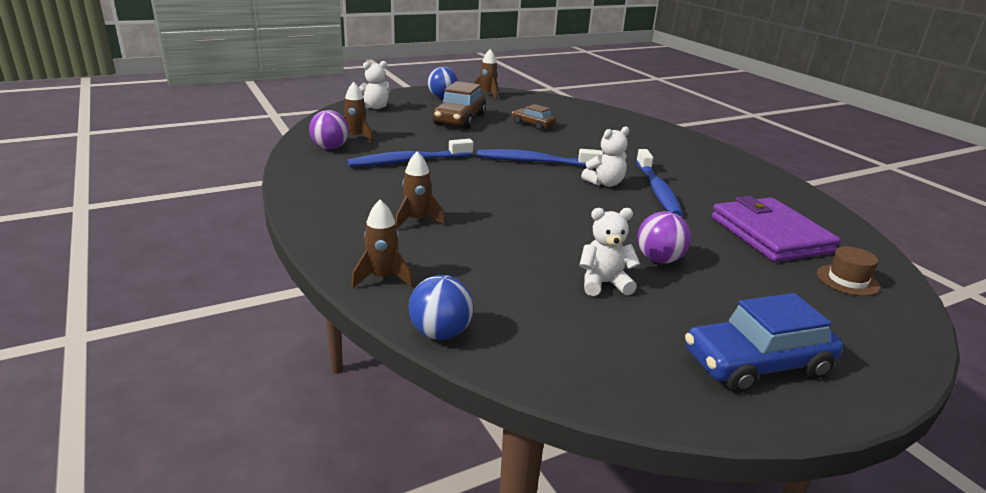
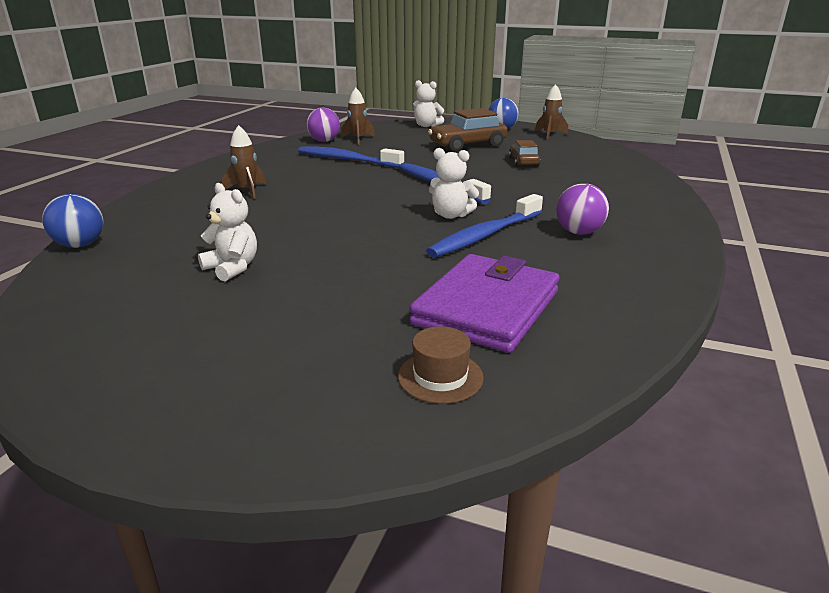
camera: 50 degrees right, 0 degrees up
(382, 278) = (142, 210): brown rocket -> none
(659, 259) = (319, 275): purple ball -> purple ball (578, 232)
(756, 364) = (153, 366): blue car -> none

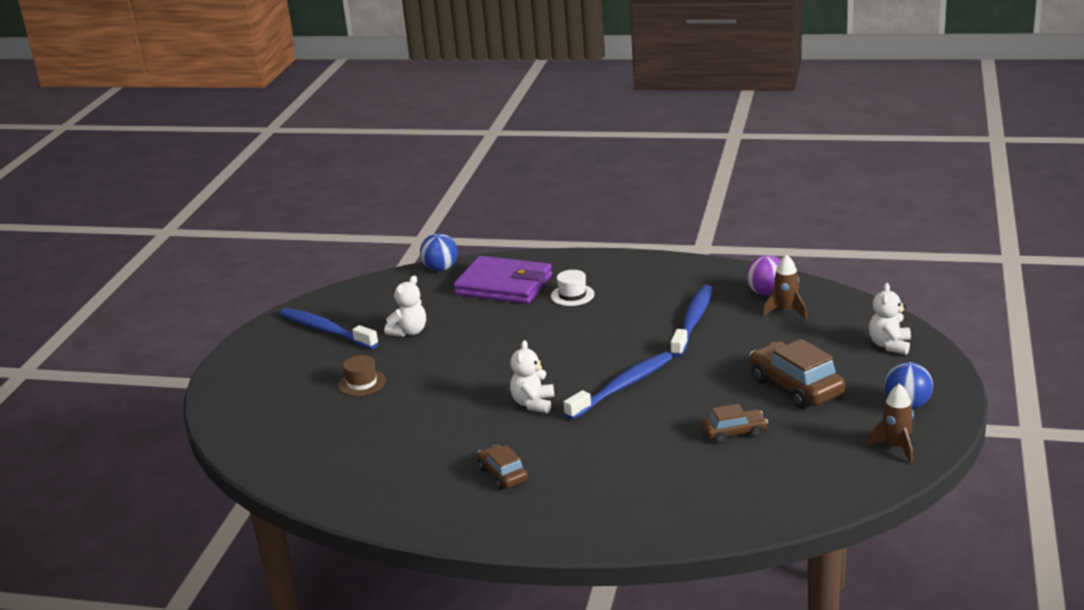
camera: 85 degrees right, 0 degrees up
(247, 191) = (572, 295): brown rocket -> white hat
(440, 377) = (272, 429): brown hat -> brown hat (362, 383)
(485, 235) = (487, 426): blue toothbrush -> blue toothbrush (326, 330)
(486, 308) = (354, 437): purple wallet -> purple wallet (504, 285)
(578, 232) = (503, 474): purple ball -> brown car

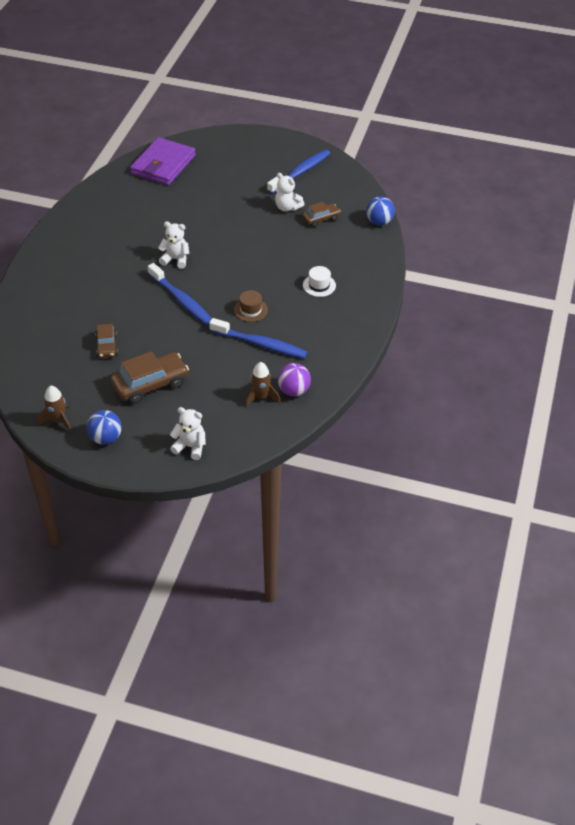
camera: 90 degrees right, 20 degrees up
(362, 383) = (227, 189): brown hat -> brown hat (250, 310)
(503, 474) = (102, 244): brown car -> brown car (321, 219)
(504, 285) = (344, 252): purple wallet -> purple wallet (163, 165)

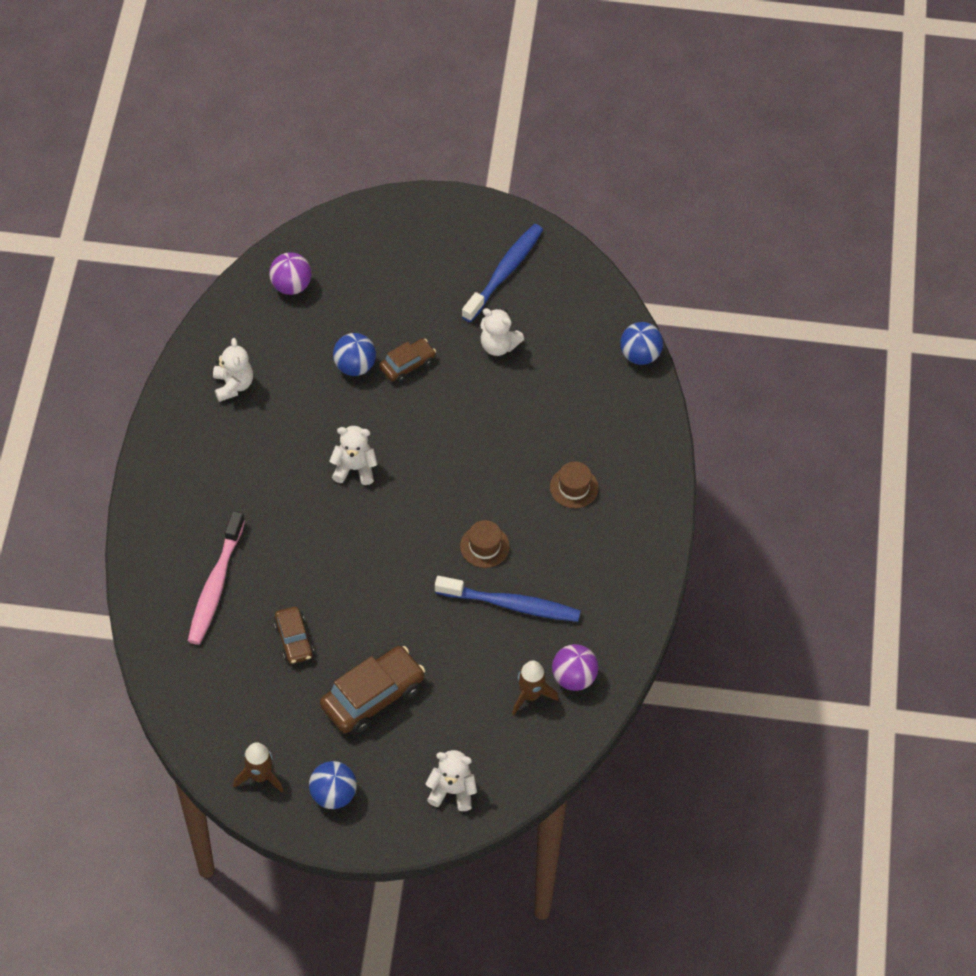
camera: 10 degrees left, 10 degrees up
(64, 310) = (215, 585): none -> pink toothbrush
(111, 209) = (233, 385): none -> white teddy bear
(163, 165) = (291, 286): purple wallet -> purple ball
(181, 300) = (381, 543): blue toothbrush -> none
(191, 208) = (355, 366): none -> blue ball
(319, 285) = (574, 487): white hat -> brown hat
(321, 219) = (552, 361): brown car -> brown car (407, 365)

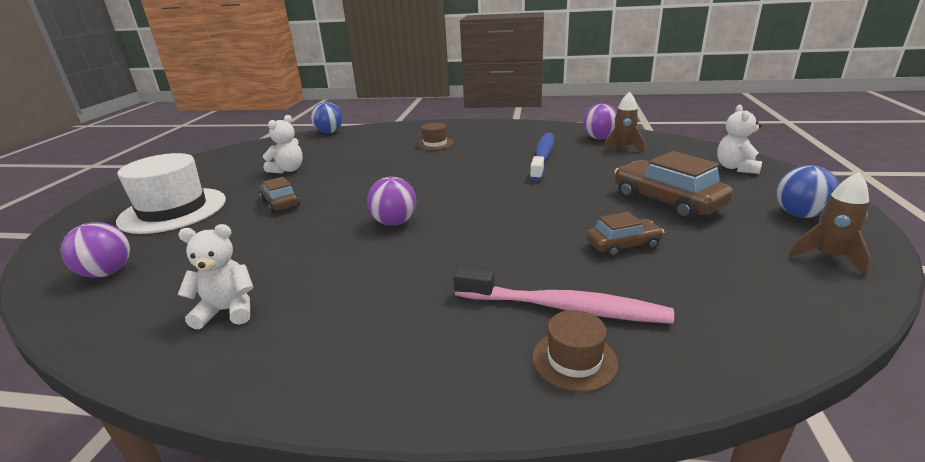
camera: 85 degrees left, 30 degrees down
(354, 468) = (394, 222): white teddy bear -> purple ball
(355, 366) = (262, 228): blue ball -> none
(401, 279) = (173, 210): none -> white hat
(484, 546) = (488, 167): brown hat -> brown hat (574, 360)
(504, 272) = (215, 171): blue toothbrush -> none

